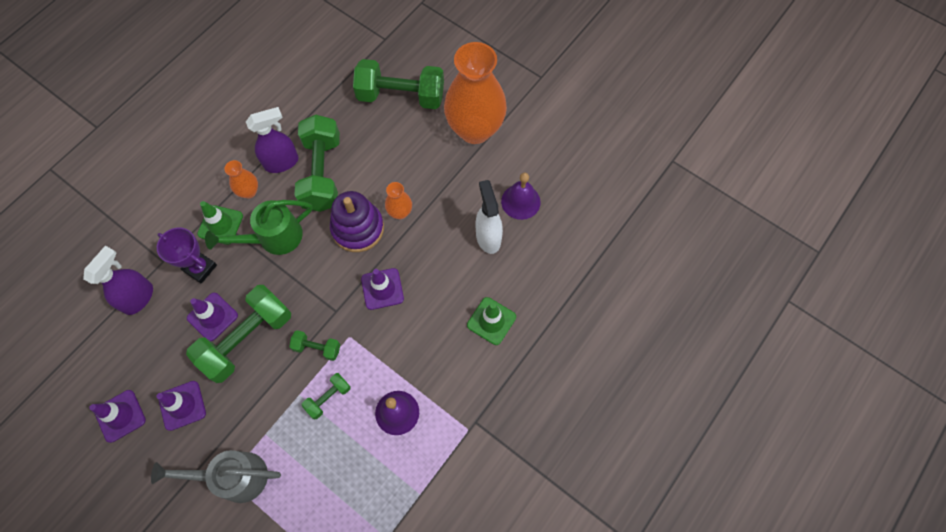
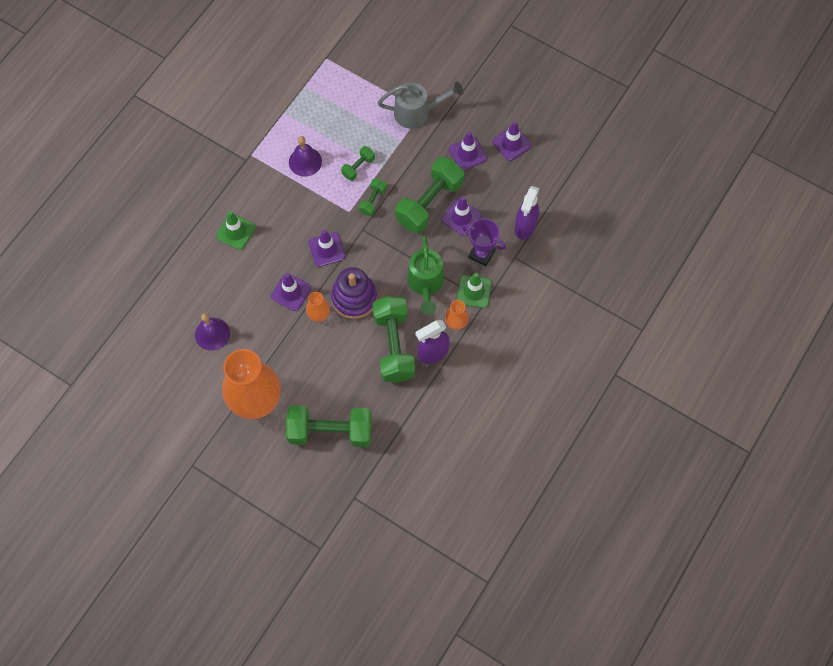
camera: 175 degrees right, 0 degrees up
(273, 238) = (425, 284): green watering can -> green watering can turned 120 degrees clockwise
(317, 348) = (373, 201): green dumbbell -> green dumbbell turned 75 degrees counterclockwise
(429, 241) = (291, 292): none -> purple traffic cone
(488, 237) = (240, 299): white spray bottle -> none

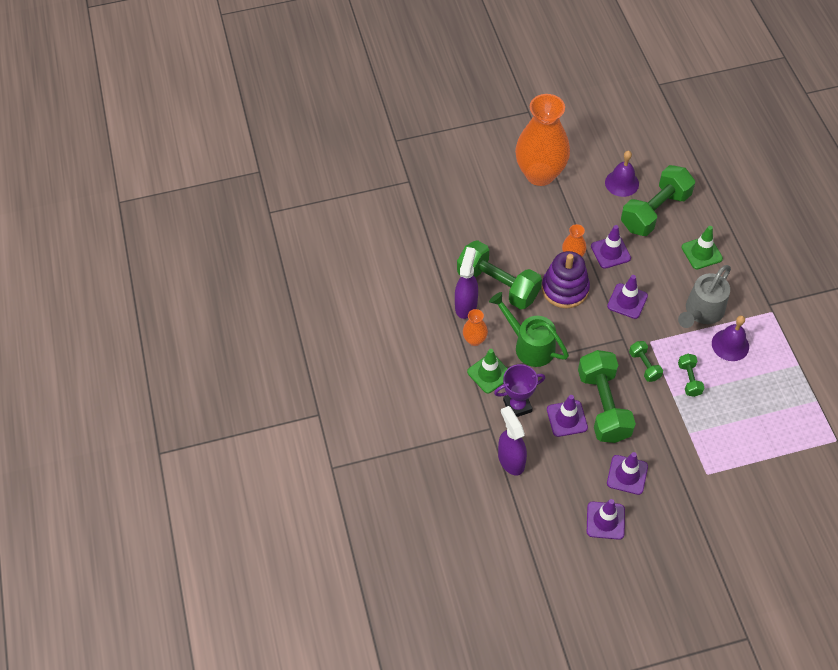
camera: 135 degrees right, 10 degrees down
(330, 431) = (471, 200): green dumbbell -> green dumbbell (655, 211)
(417, 112) = (708, 469): grey watering can -> grey watering can (701, 312)

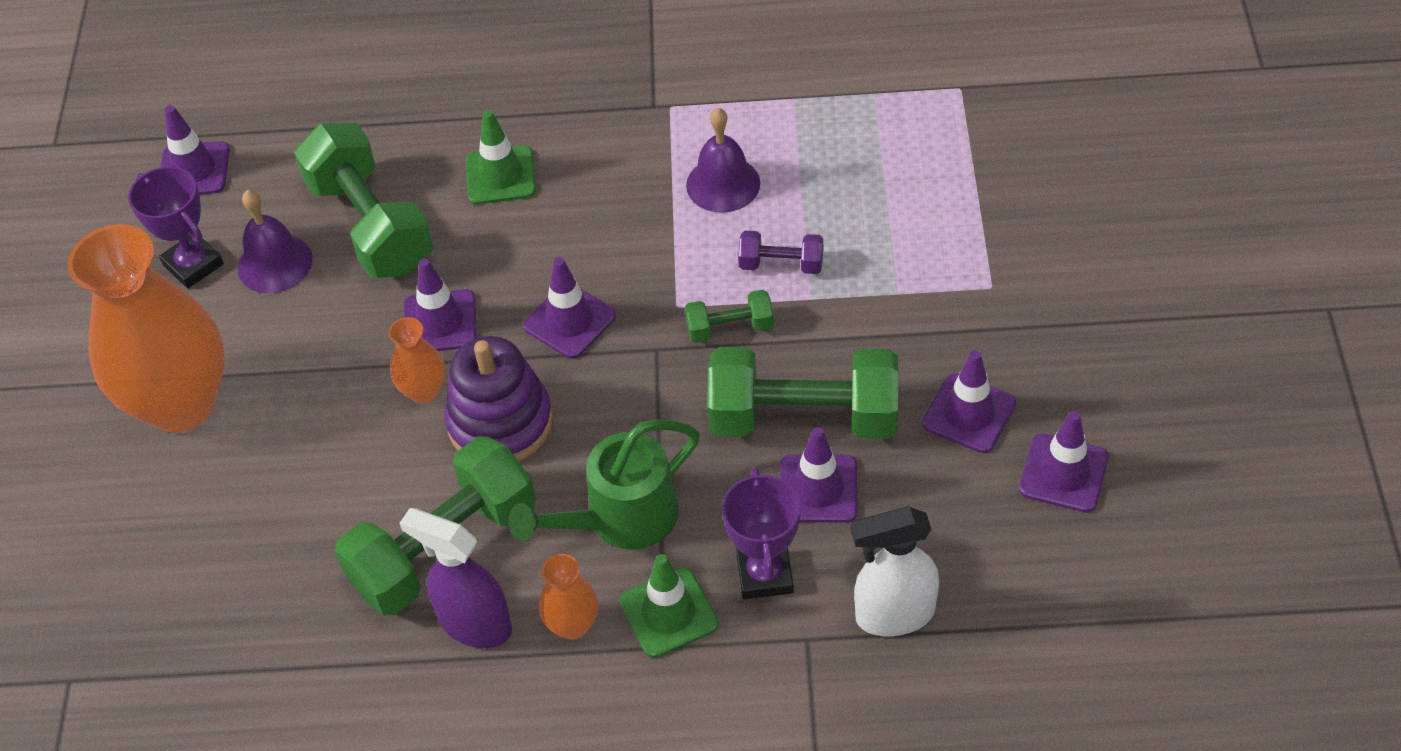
camera: 75 degrees left, 5 degrees down
(511, 460) = (894, 614): purple spray bottle -> white spray bottle
(611, 155) = (193, 265): none -> purple trophy
(662, 138) = (194, 170): none -> purple traffic cone
(689, 379) = (781, 264): green dumbbell -> purple dumbbell
(701, 312) = (636, 209): grey watering can -> none

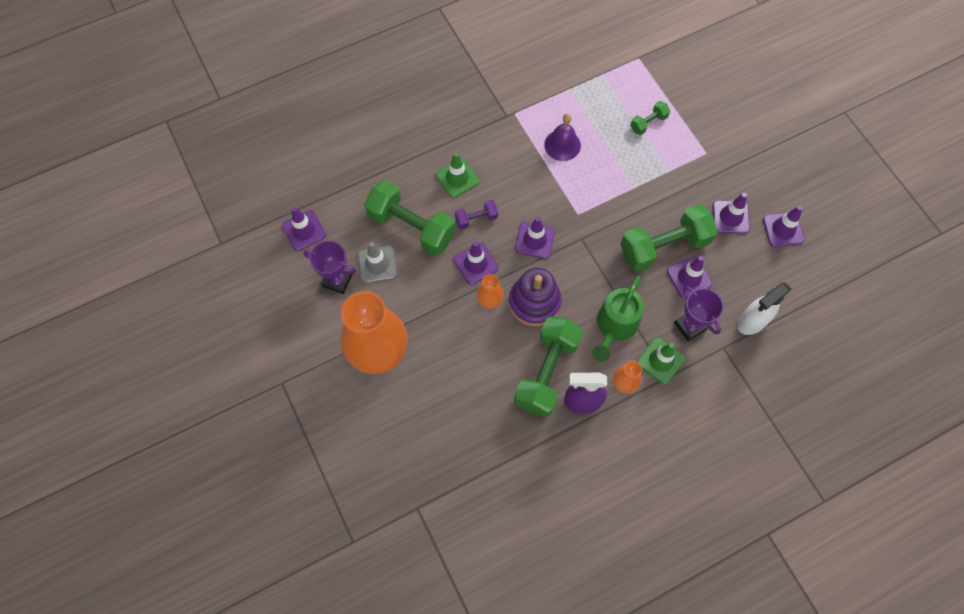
camera: 30 degrees left, 15 degrees up
(275, 263) = (377, 264): purple bell -> grey traffic cone
(730, 328) = (607, 216): green dumbbell -> green dumbbell (648, 123)
(781, 264) = (611, 176): purple dumbbell -> purple dumbbell (476, 219)

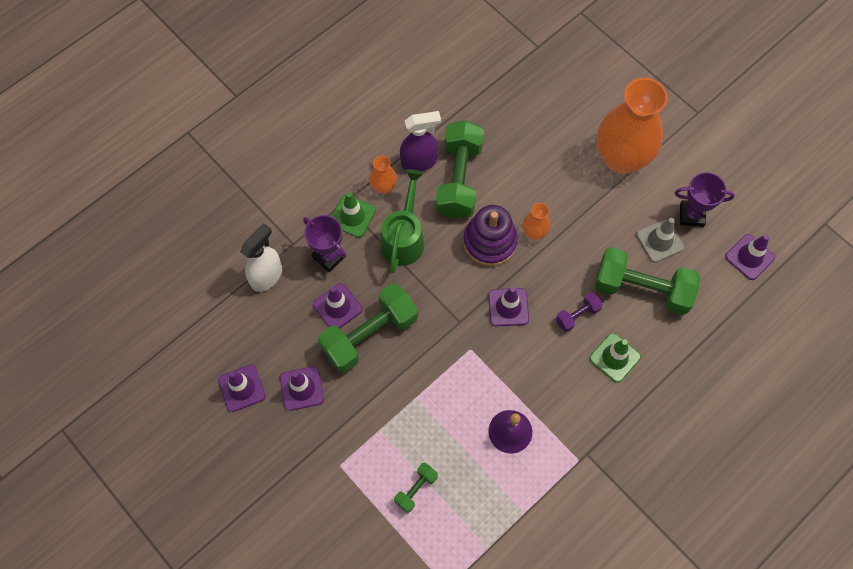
camera: 165 degrees right, 0 degrees up
(475, 264) = (561, 266): purple traffic cone -> none

